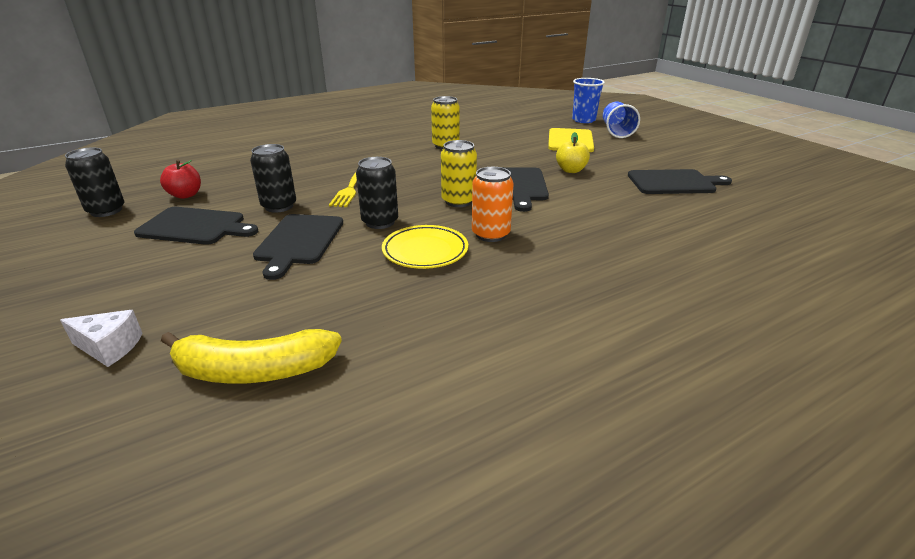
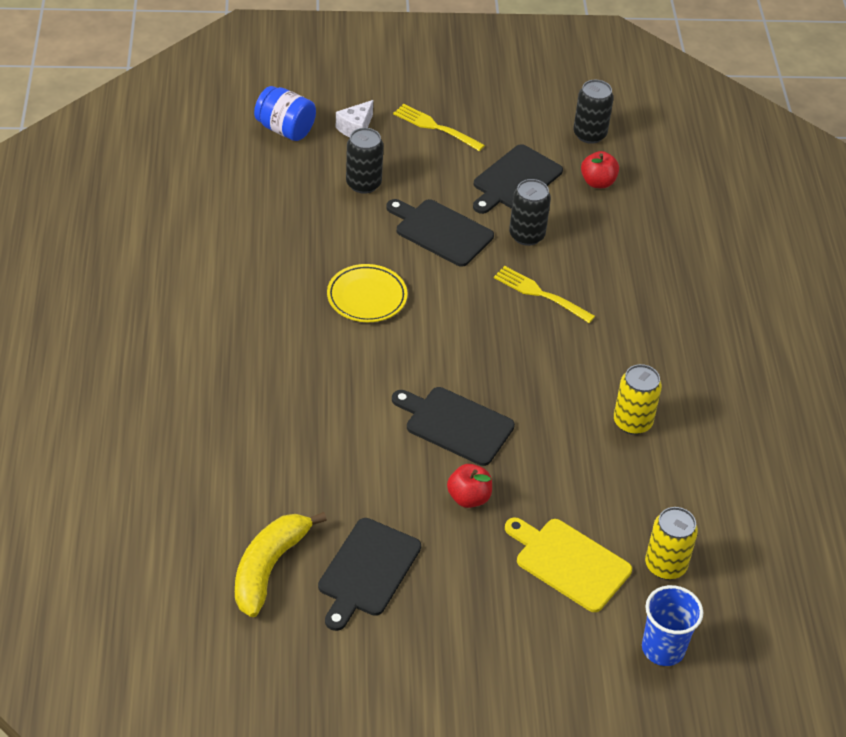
camera: 115 degrees right, 15 degrees up
(101, 289) = (436, 127): none -> yellow fork
(120, 416) = (285, 129): none -> blue jar
(254, 370) = (284, 178): yellow banana -> yellow banana (269, 568)
(380, 222) = (443, 289): black can -> black can (363, 184)
(458, 201) = (450, 359): yellow can -> yellow can (665, 565)
(490, 234) = (364, 349): orange can -> none
(571, 170) = (468, 498): yellow apple -> red apple
(616, 132) = (581, 651): blue cup -> none

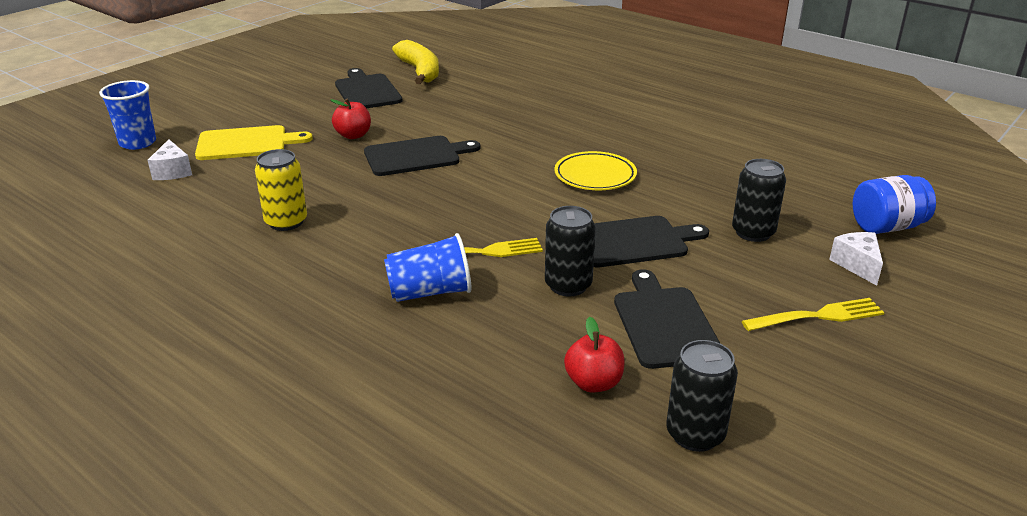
camera: 135 degrees right, 15 degrees down
(608, 290) = (430, 292): none -> blue cup
(665, 565) = (172, 171): yellow can -> white cheese

